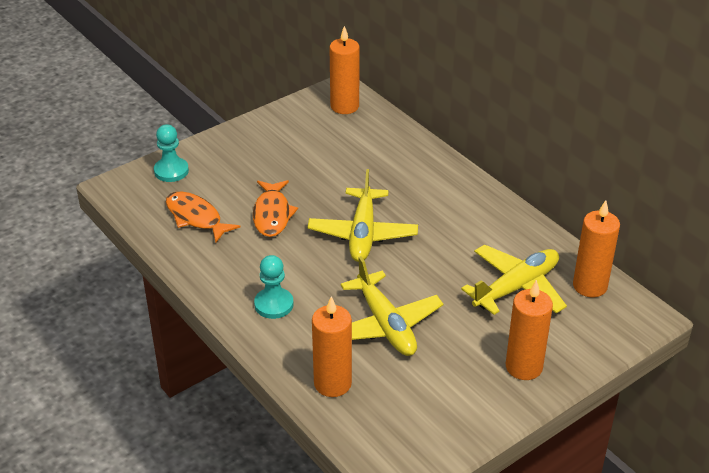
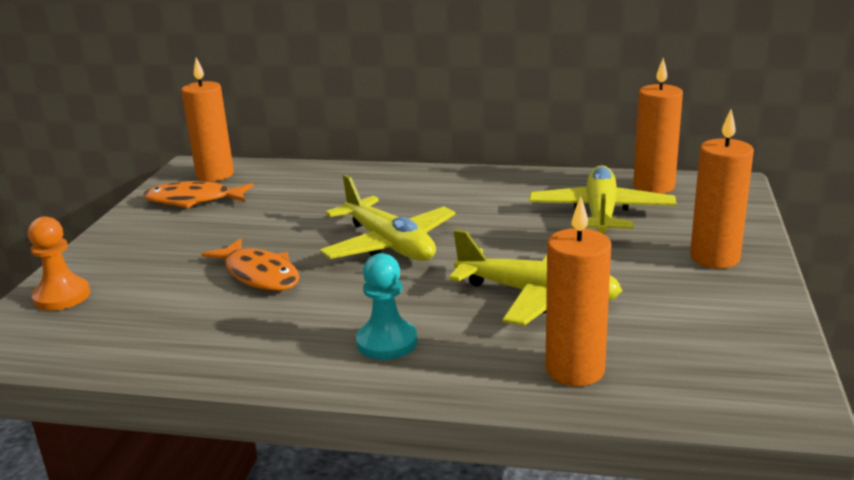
camera: 40 degrees left, 15 degrees down
(171, 171) = (62, 296): turquoise pawn -> orange pawn
(196, 218) = (160, 319): orange fish -> orange fish (193, 200)

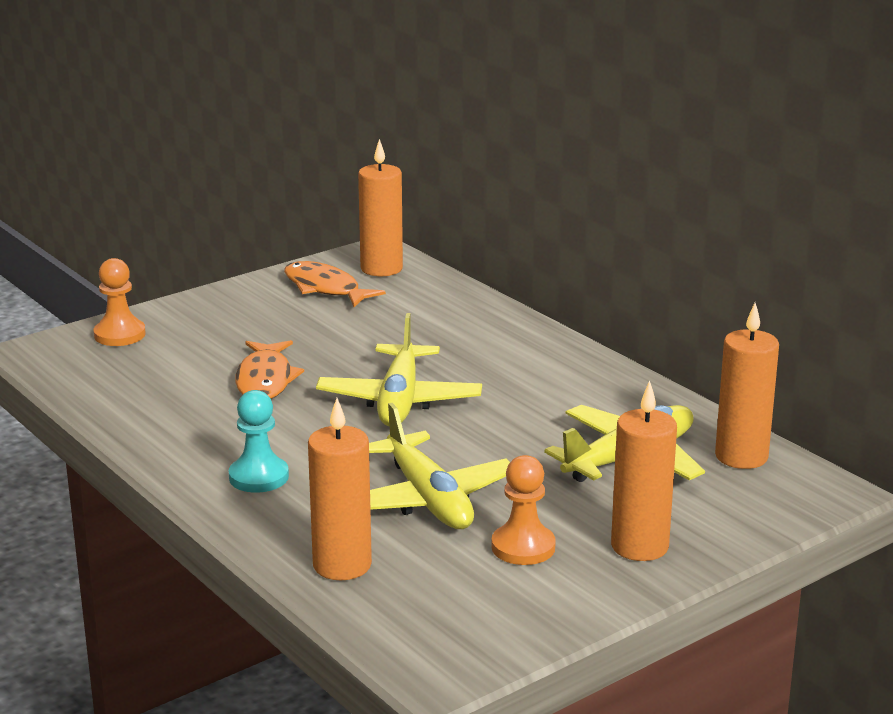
camera: 40 degrees right, 0 degrees up
(657, 293) = (523, 547): none -> orange pawn

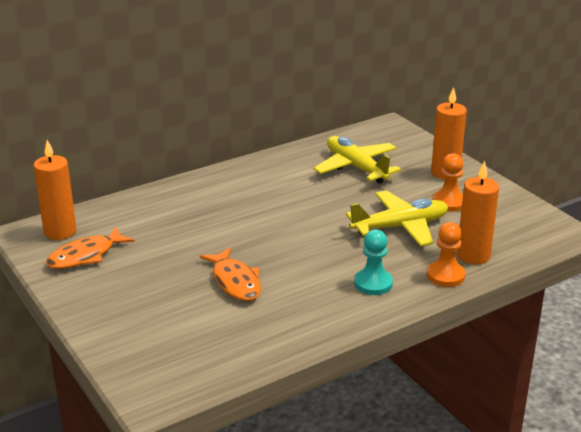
camera: 85 degrees left, 5 degrees up
(119, 335) = (135, 352): orange pawn -> orange pawn (445, 275)
(265, 380) = (235, 282): orange fish -> orange fish turned 60 degrees clockwise
(399, 400) = (276, 231): yellow plane -> none
(741, 457) = (356, 140): orange candle -> none

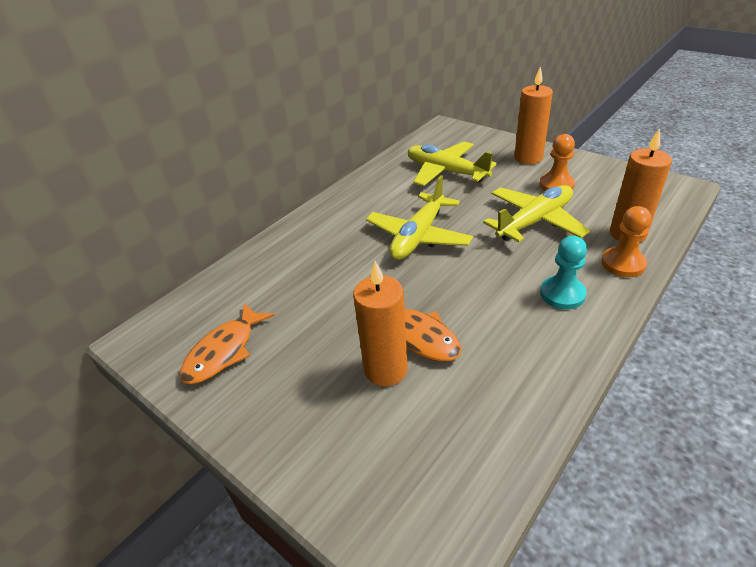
camera: 15 degrees left, 10 degrees up
(60, 232) = (178, 326): orange candle -> orange candle (386, 369)
(289, 214) = (418, 236): none -> yellow plane

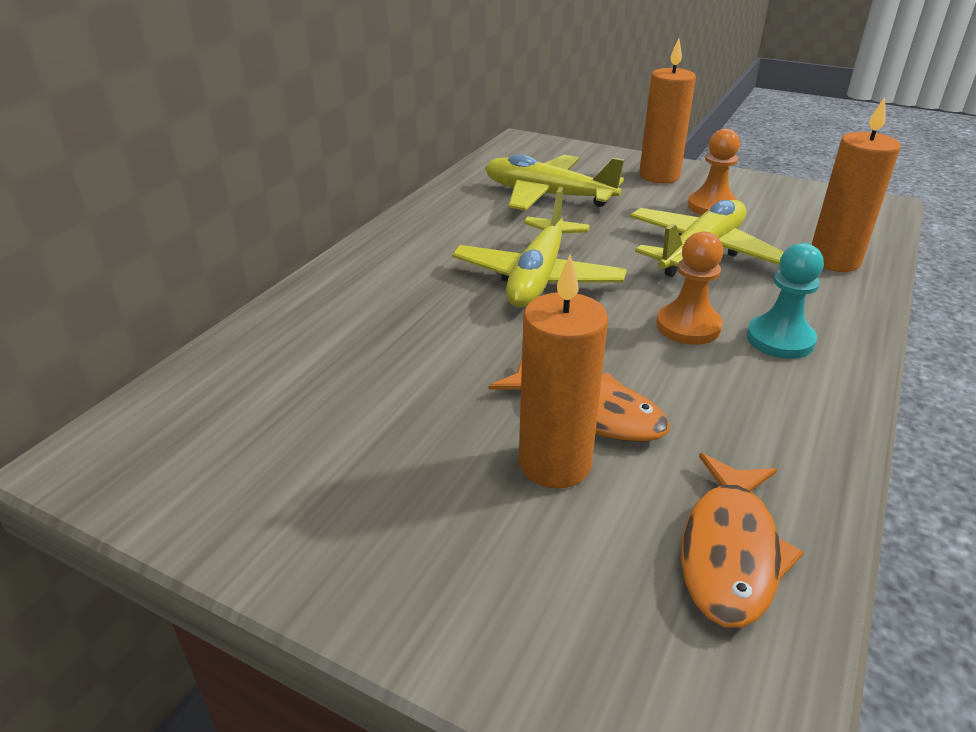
camera: 15 degrees left, 5 degrees down
(224, 351) = (261, 462): orange fish -> orange fish (730, 551)
(623, 263) = (845, 296): orange pawn -> orange pawn (688, 326)

